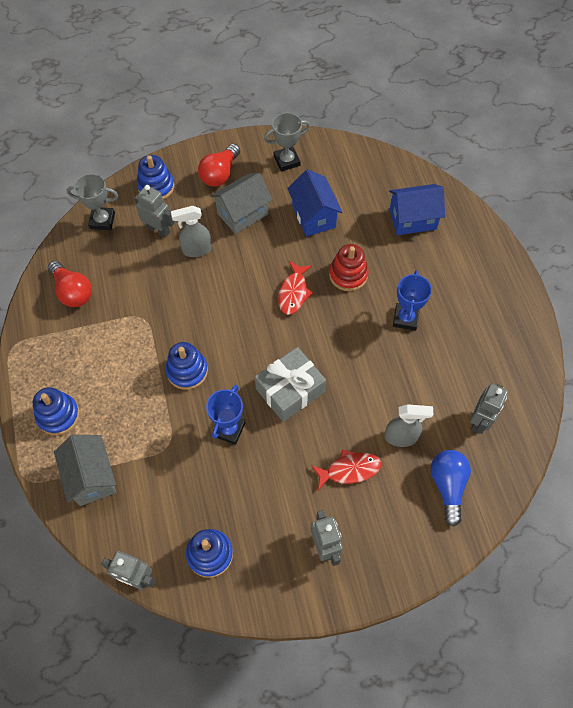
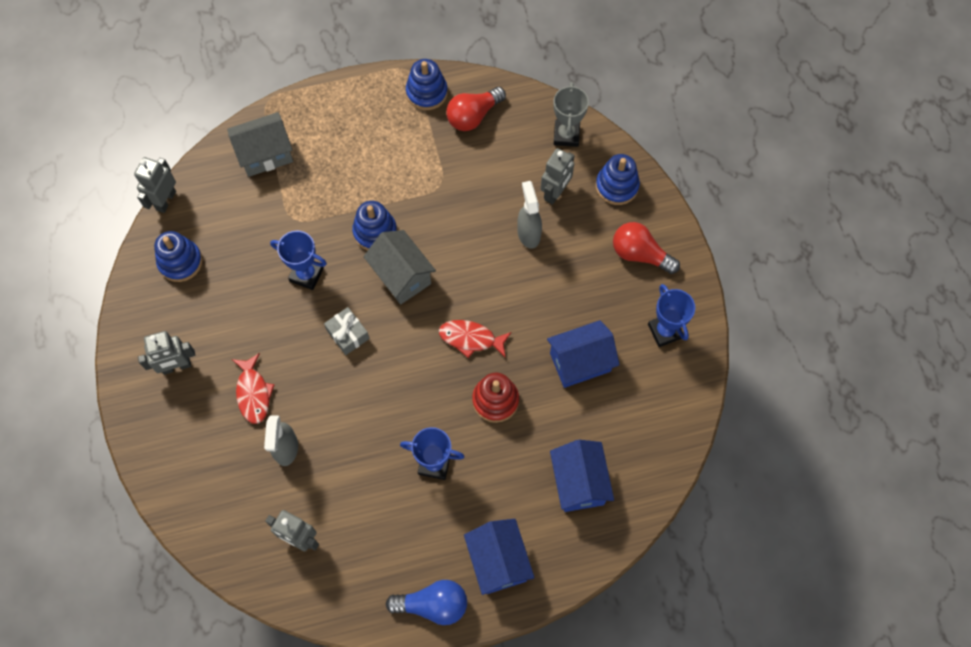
camera: 90 degrees right, 5 degrees up
(58, 415) = (331, 119): blue stacking toy -> blue stacking toy (426, 92)
(243, 214) = (581, 281): grey house -> grey house (401, 276)
(287, 161) = (665, 331): grey trophy -> blue trophy
(290, 390) = (348, 334): grey gift -> grey gift, size x0.59
(447, 486) = (227, 494): blue light bulb -> blue light bulb (433, 604)
(480, 273) = (498, 561): none -> blue house

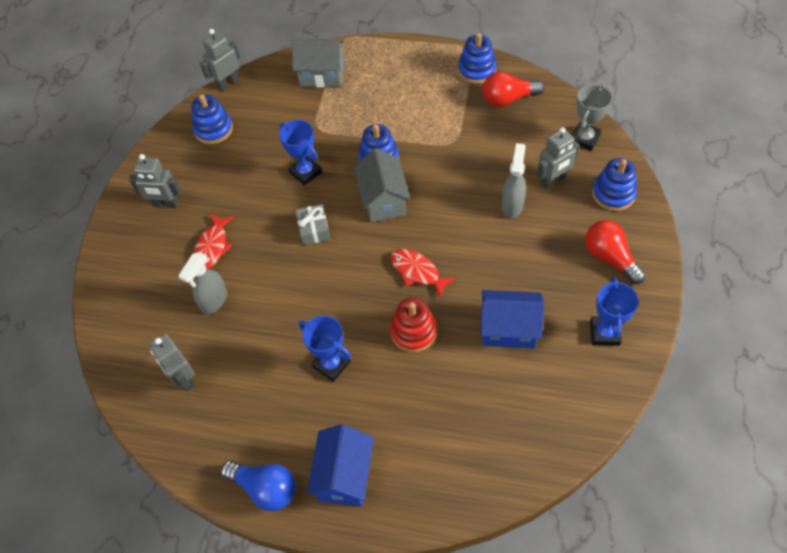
camera: 30 degrees right, 10 degrees down
(578, 482) = (456, 436): blue house -> none

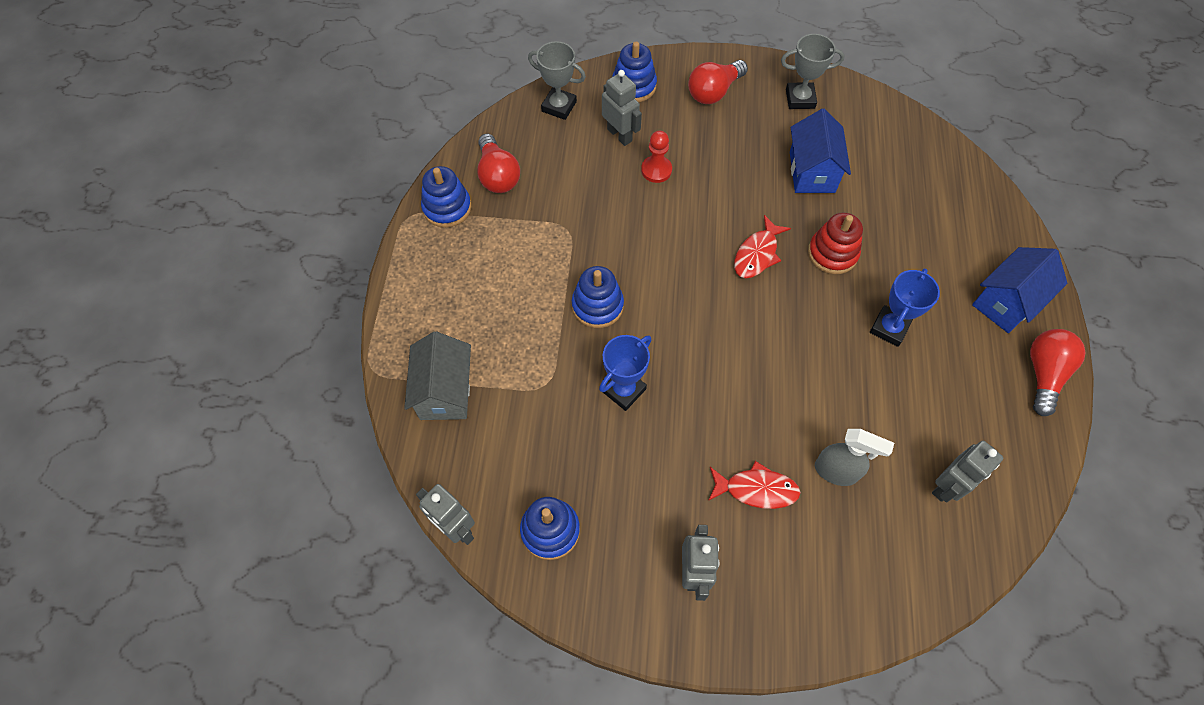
camera: 100 degrees left, 5 degrees up
(265, 488) = (1044, 374): blue light bulb -> red light bulb
(314, 230) = (714, 368): grey gift -> none
(344, 475) = (1006, 302): blue house -> blue house turned 45 degrees counterclockwise
(383, 200) = (662, 296): grey house -> none
(512, 205) = (656, 170): grey spray bottle -> red pawn
(604, 333) = (800, 99): blue trophy -> grey trophy

